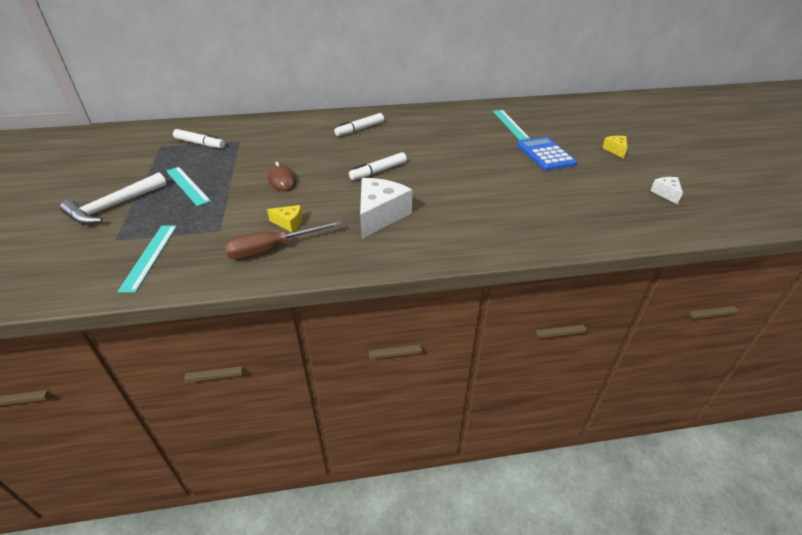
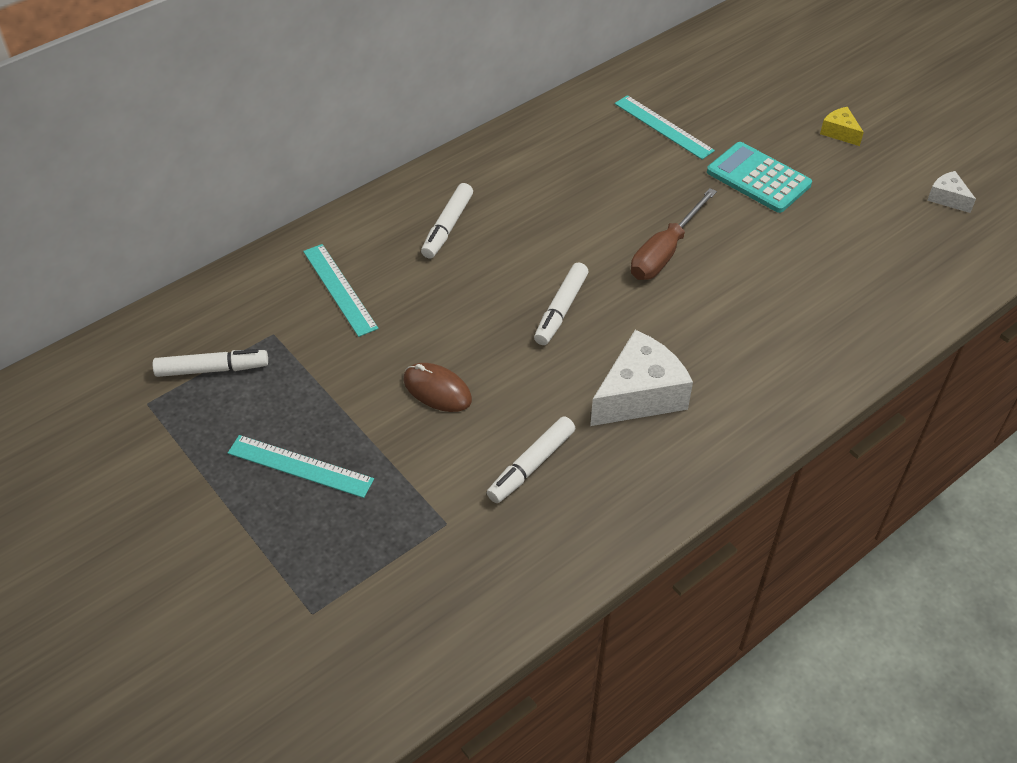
camera: 30 degrees left, 10 degrees up
(114, 206) = (231, 560): white hammer -> none
(149, 256) = (400, 615): turquoise ruler -> turquoise ruler (339, 289)
(272, 249) = (555, 519): brown screwdriver -> brown screwdriver (665, 252)
(289, 223) = (531, 465): yellow cheese -> white marker
(380, 216) = (639, 395): white cheese -> white cheese turned 60 degrees clockwise
(545, 154) = (758, 178): blue calculator -> turquoise calculator

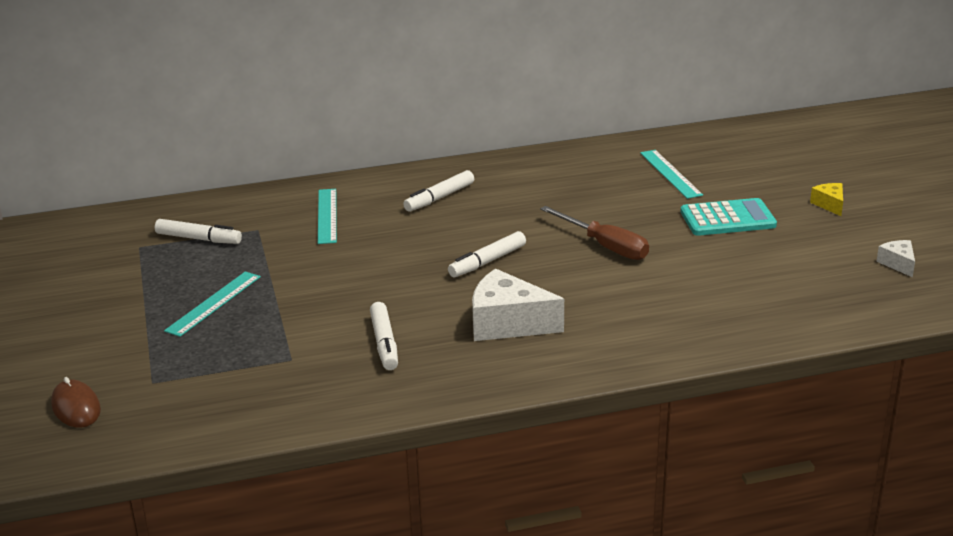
camera: 25 degrees right, 20 degrees down
(300, 466) = (213, 303): turquoise ruler -> turquoise ruler turned 75 degrees clockwise
(437, 390) = (350, 285): brown mouse -> brown mouse (76, 407)
(531, 465) = (384, 343): white marker -> white marker turned 75 degrees counterclockwise
(639, 395) = (507, 323): white cheese -> white cheese turned 150 degrees counterclockwise
(665, 252) = (605, 246): brown screwdriver -> brown screwdriver turned 105 degrees counterclockwise
(758, 178) = (727, 219): turquoise calculator -> turquoise calculator turned 105 degrees clockwise

